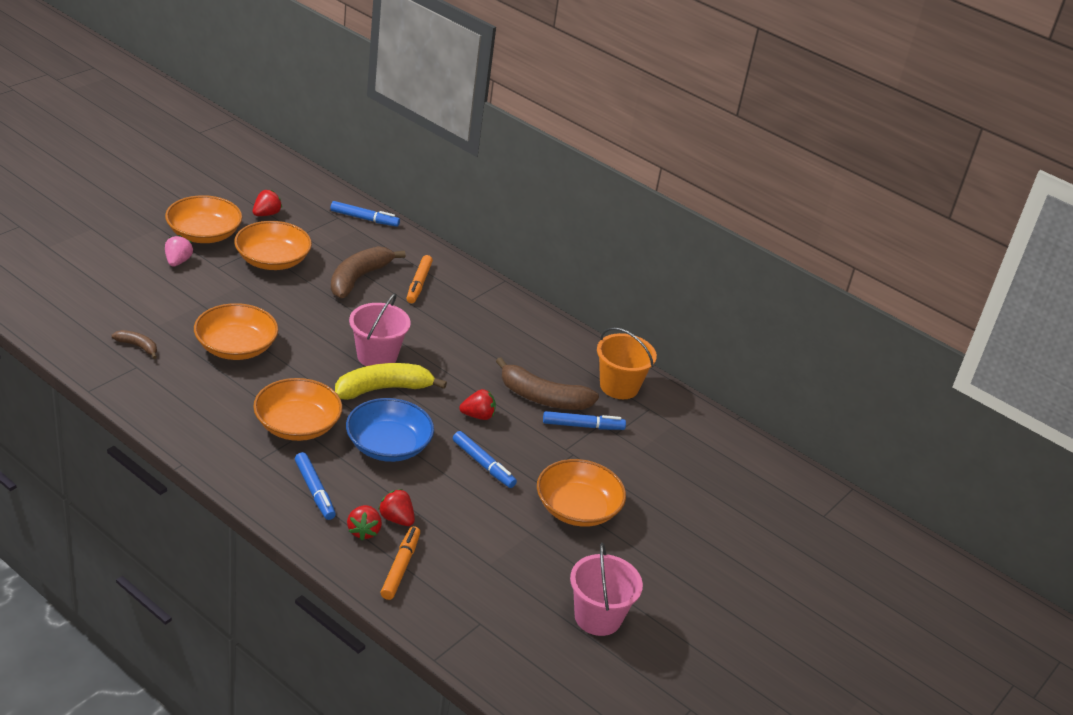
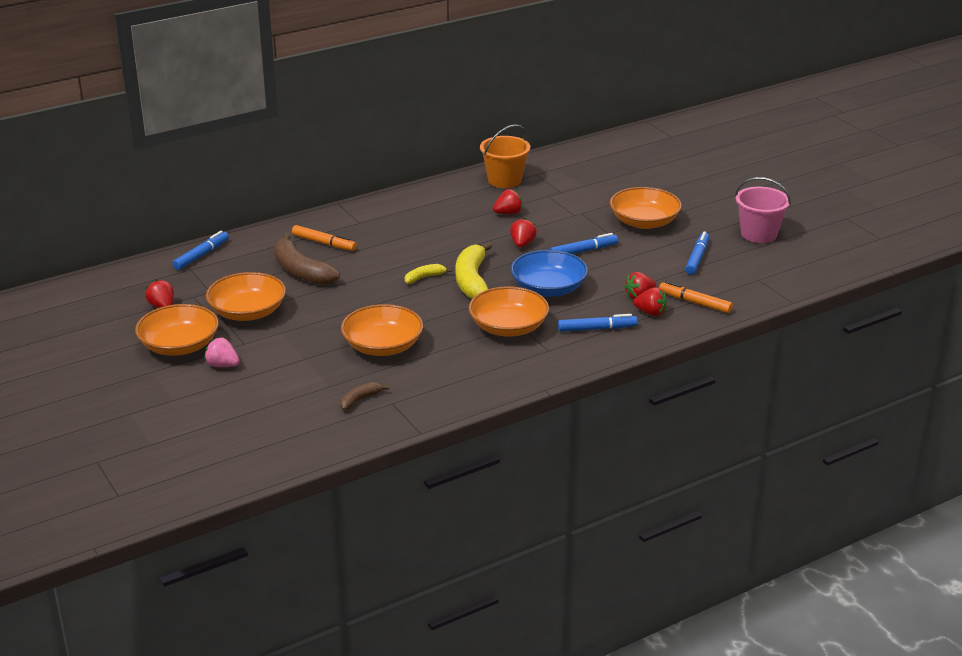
camera: 65 degrees left, 5 degrees down
(377, 356) = (424, 277): pink bucket -> yellow banana
(543, 398) = (508, 213): brown banana -> red strawberry
(583, 426) = (549, 203): blue marker -> blue marker (697, 258)

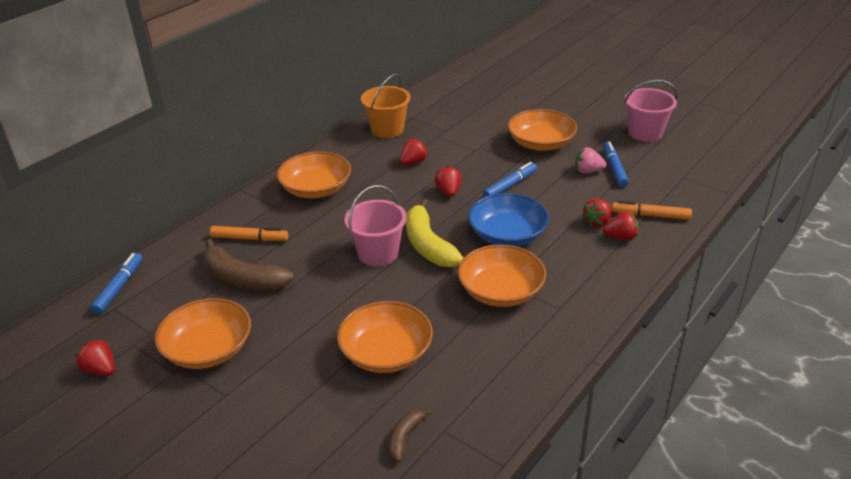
camera: 20 degrees left, 5 degrees up
(179, 346) = (146, 422): orange bowl -> orange bowl (316, 189)
(222, 365) = (214, 436): pink strawberry -> pink strawberry (588, 171)
(424, 277) = (378, 253): yellow banana -> pink bucket
(597, 329) = (586, 269): blue marker -> none

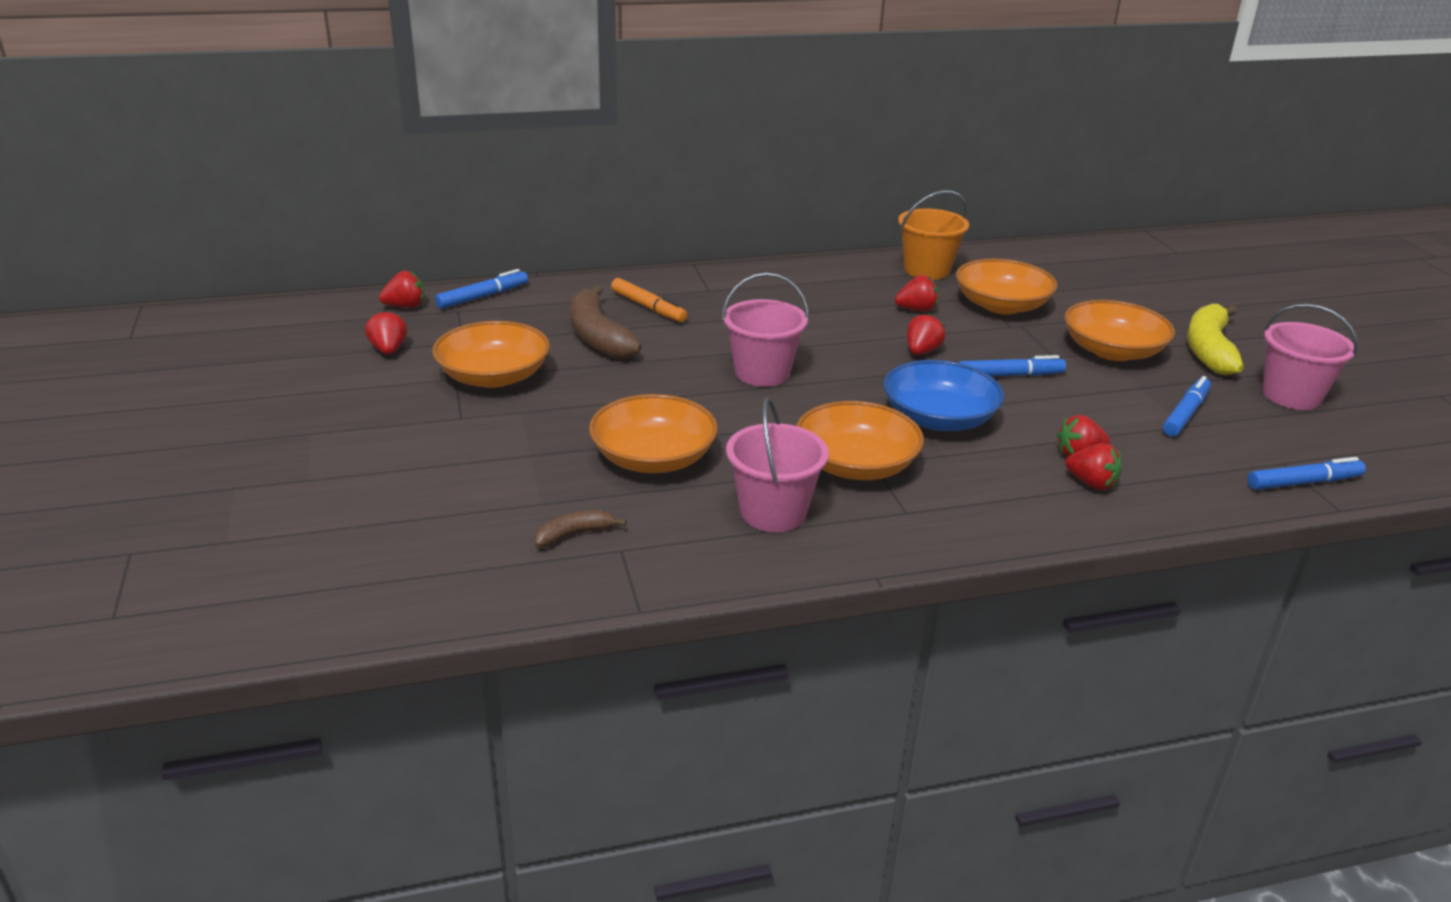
camera: 35 degrees right, 5 degrees down
(67, 325) = (405, 306): none -> red strawberry
(316, 189) = (772, 292): orange bowl -> orange bowl (1001, 305)
(428, 245) = (829, 388): yellow banana -> yellow banana (1209, 350)
(495, 350) = (773, 512): none -> pink bucket
(588, 171) = (1141, 402): pink strawberry -> none
(650, 215) = (1169, 480): orange marker -> none
(702, 185) = (1303, 483): none -> blue marker

